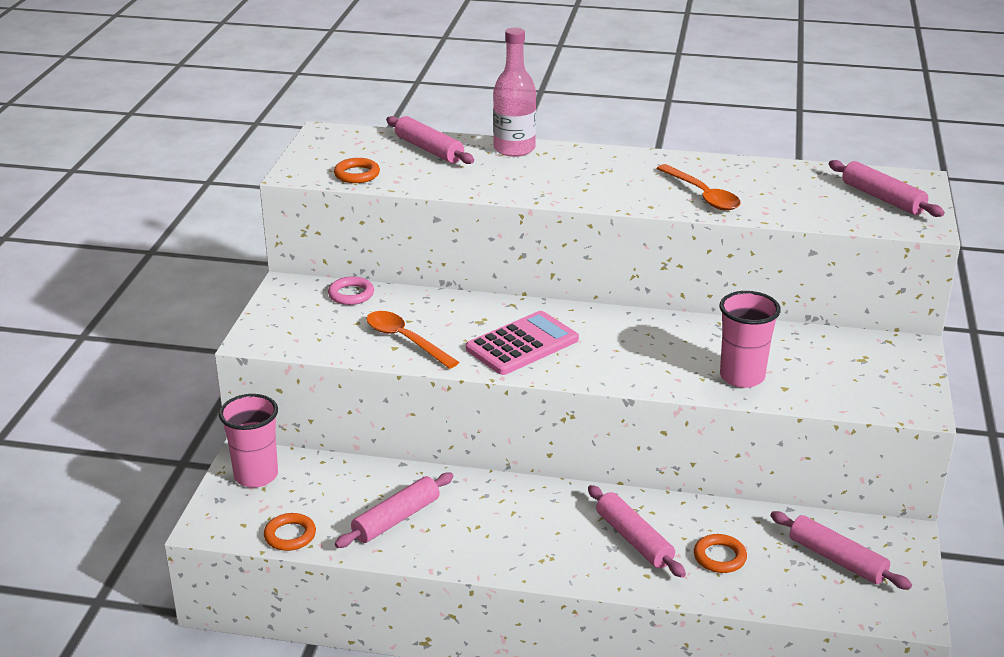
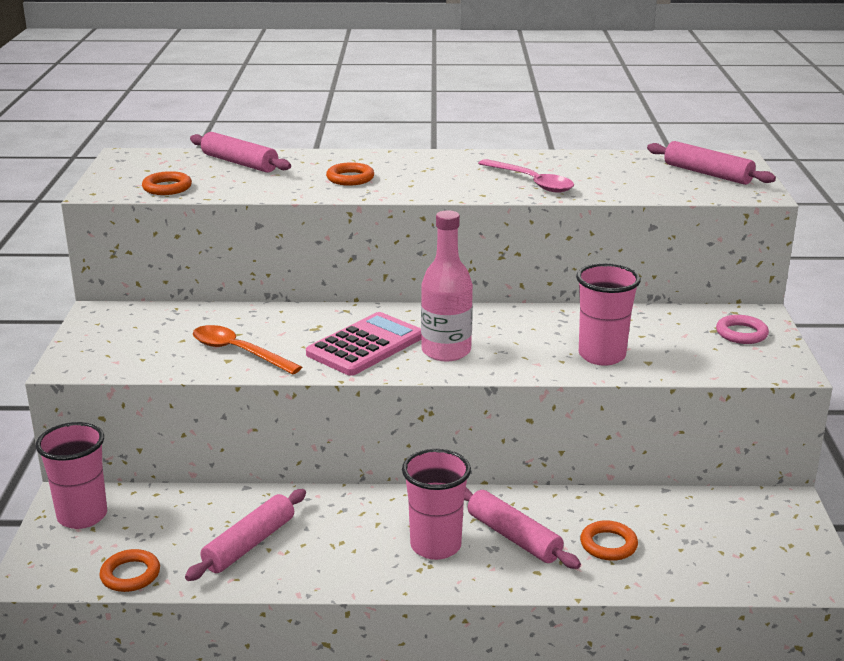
camera: 10 degrees left, 5 degrees down
(351, 294) = (171, 315): pink ring -> pink ring (741, 333)
(514, 149) = (328, 157): pink bottle -> pink bottle (446, 351)
(529, 176) = (350, 178): none -> orange ring
(561, 540) = (435, 546): none -> pink cup
(702, 195) = (531, 182): orange spoon -> pink spoon
(837, 559) = (729, 533): pink rolling pin -> none

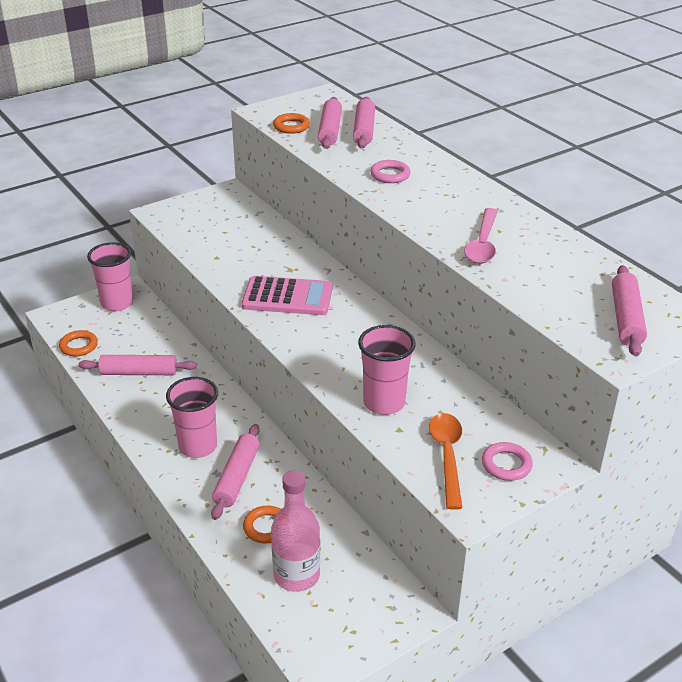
camera: 55 degrees right, 10 degrees up
(210, 175) = (330, 130): none -> pink rolling pin
(238, 352) = (229, 256): orange spoon -> orange spoon (447, 456)
(350, 178) = (390, 175): orange ring -> pink ring
(446, 351) = (314, 331): pink bottle -> pink bottle (296, 575)

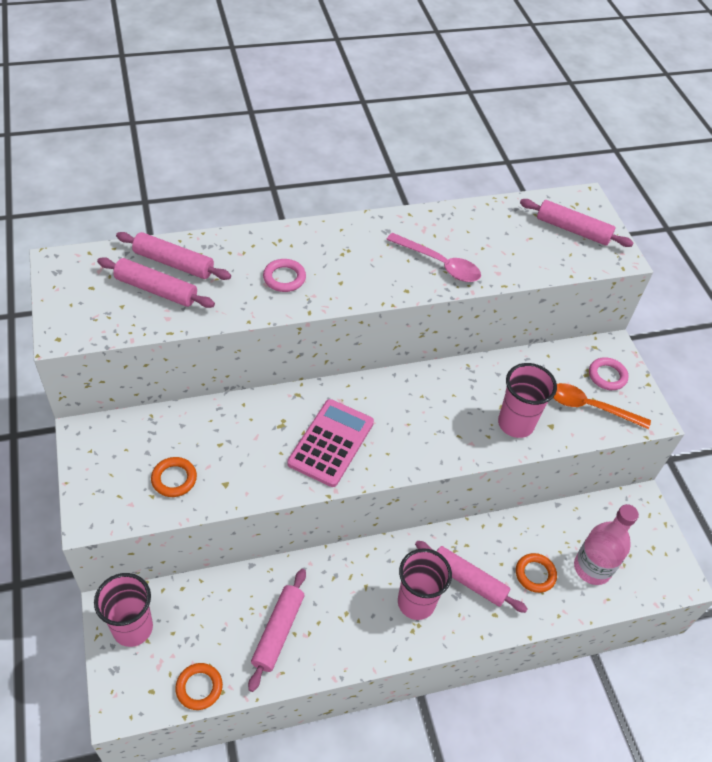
camera: 75 degrees left, 15 degrees up
(291, 126) = (124, 319): orange ring -> orange ring (174, 479)

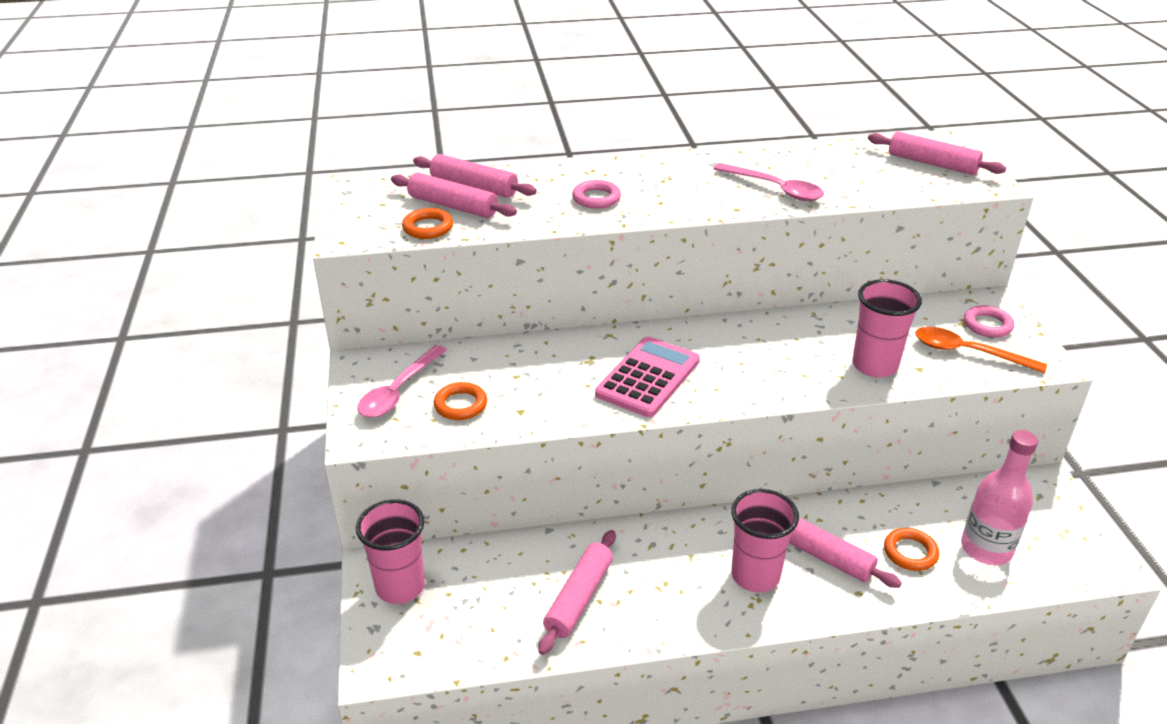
camera: 10 degrees right, 15 degrees down
(119, 465) = (398, 391): none -> pink spoon
(199, 687) = (477, 651): orange ring -> orange ring (428, 227)

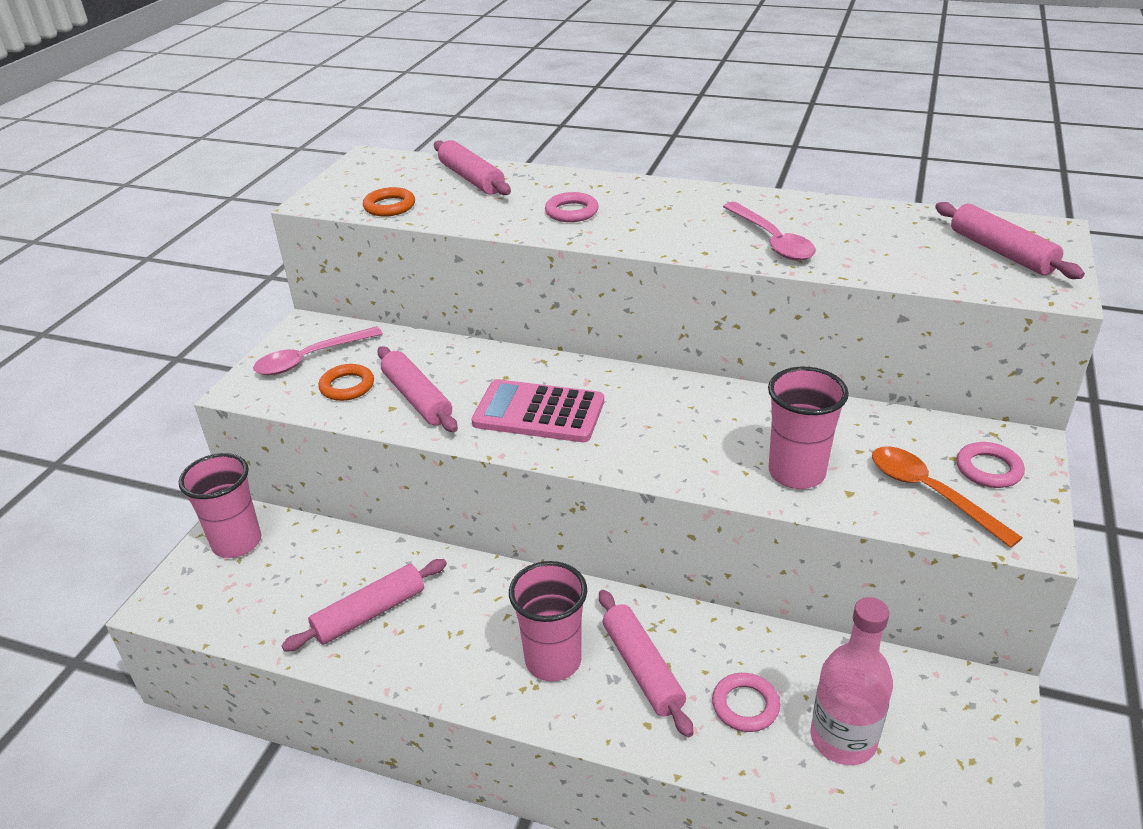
camera: 30 degrees right, 0 degrees up
(453, 206) = (432, 192): pink rolling pin -> pink rolling pin (417, 398)
(648, 378) = (539, 412): pink calculator -> pink calculator turned 135 degrees counterclockwise
(910, 552) = (745, 705): orange ring -> pink ring

